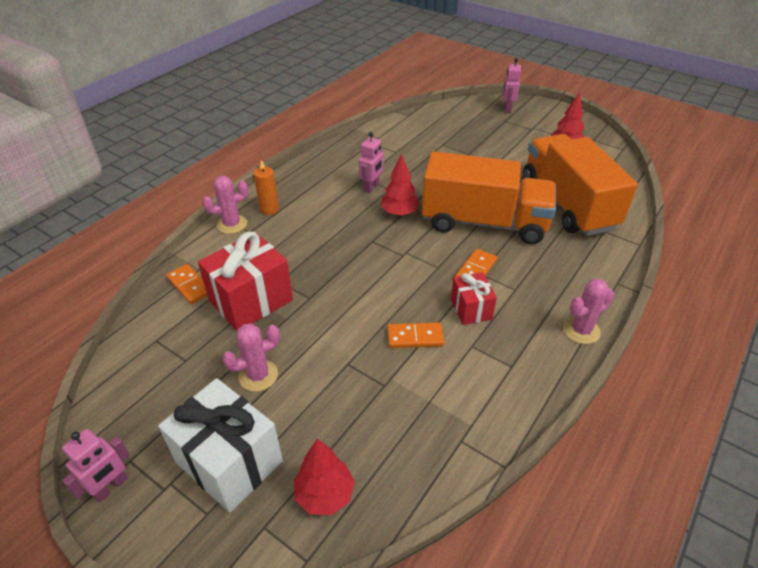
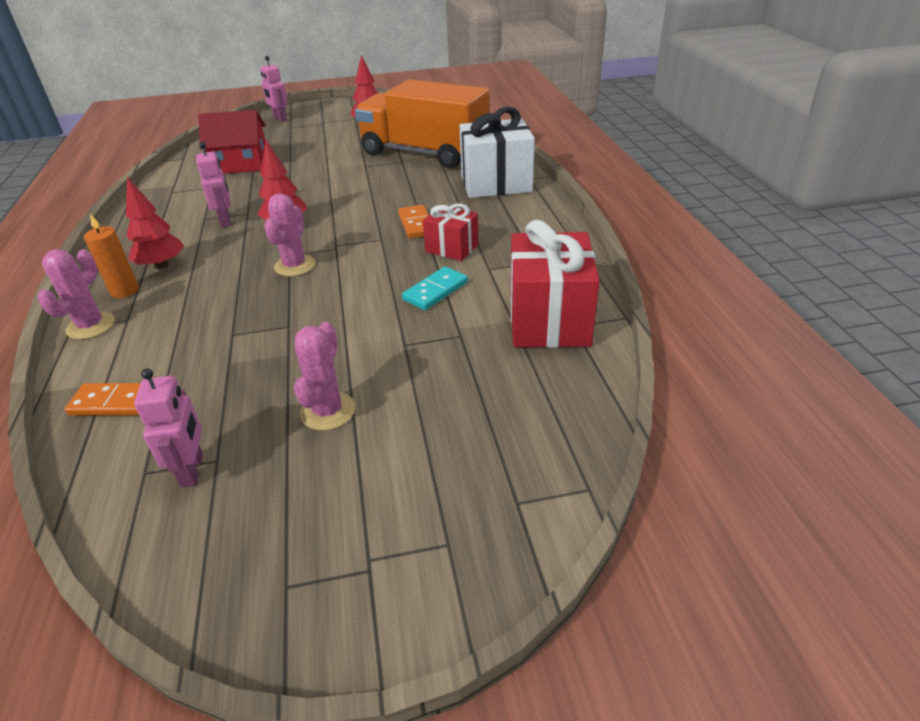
camera: 45 degrees left, 5 degrees down
(111, 487) = (300, 626): pink robot -> pink robot (192, 470)
(229, 462) = (405, 490): white gift -> white gift (496, 184)
(251, 300) = (222, 366): red gift -> red gift (549, 320)
(325, 494) = (530, 437): red tree -> red tree (161, 265)
(415, 337) = (435, 291): orange domino -> turquoise domino
(434, 140) = (241, 164): none -> red house
(484, 223) = (375, 194): orange truck -> none
(581, 330) = (548, 215): pink cactus -> pink cactus (295, 266)

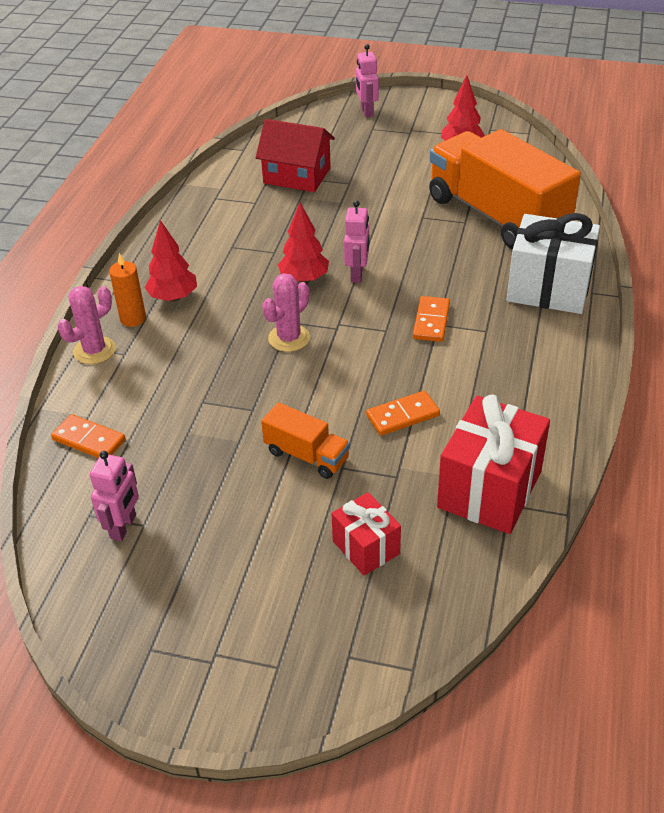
camera: 25 degrees right, 5 degrees up
(225, 221) = (250, 256): pink robot -> pink robot (357, 274)
(328, 411) = (245, 512): pink cactus -> none
(364, 345) = (307, 455): none -> orange truck
(435, 291) = (403, 416): turquoise domino -> orange domino
(452, 248) = (448, 366): red gift -> red gift (366, 547)

